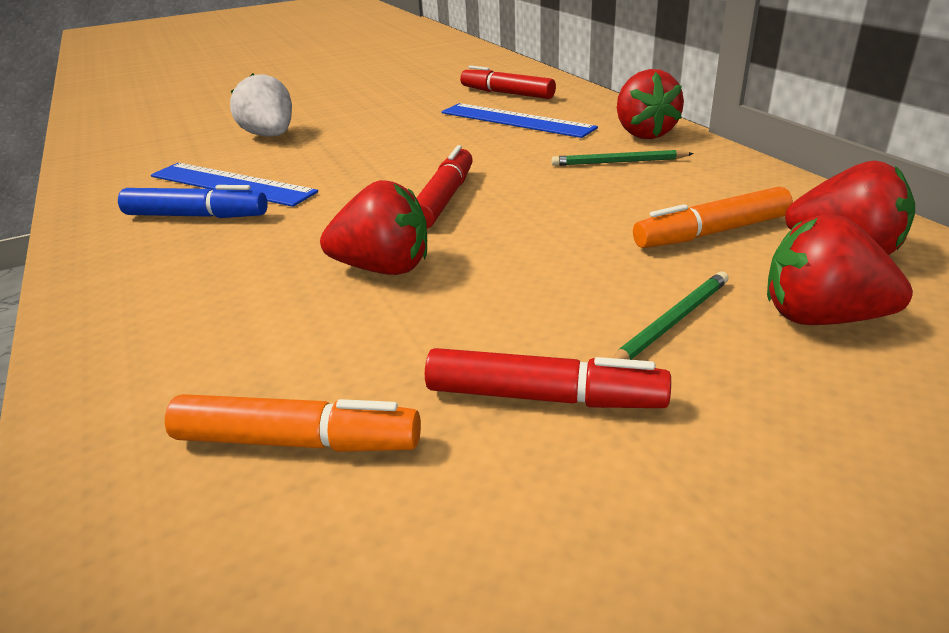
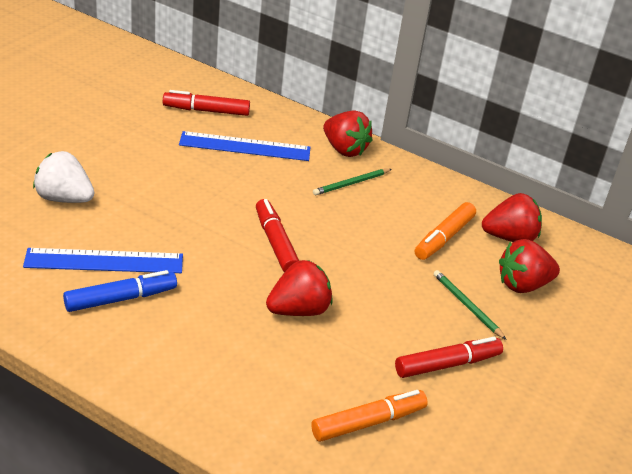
camera: 40 degrees left, 5 degrees up
(671, 322) = (467, 306): green pencil -> green pencil turned 45 degrees counterclockwise

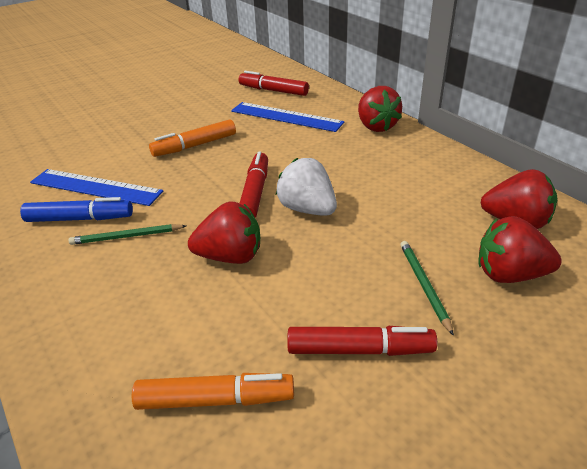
camera: 30 degrees right, 0 degrees up
(64, 198) = (109, 139): white strawberry -> white strawberry (307, 209)
(351, 184) = (364, 153): green pencil -> green pencil (126, 237)
(443, 238) = (435, 211): orange marker -> orange marker (194, 145)

